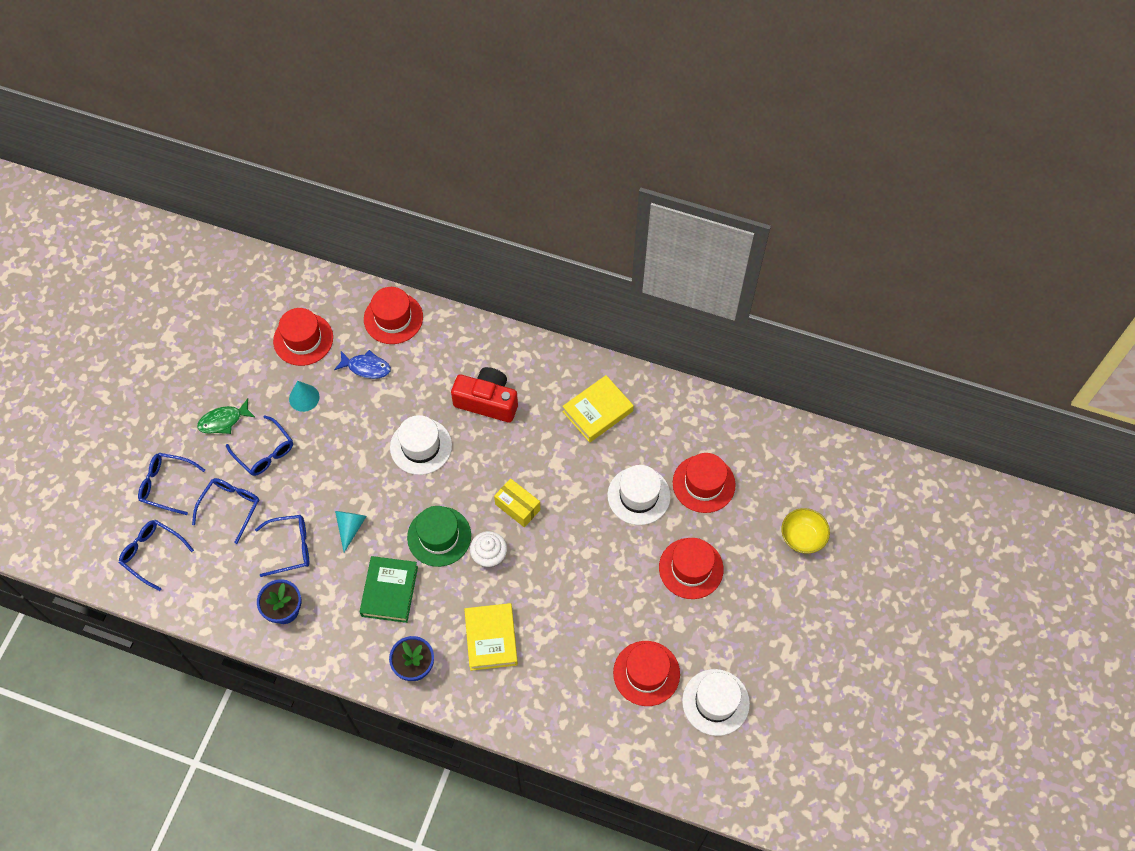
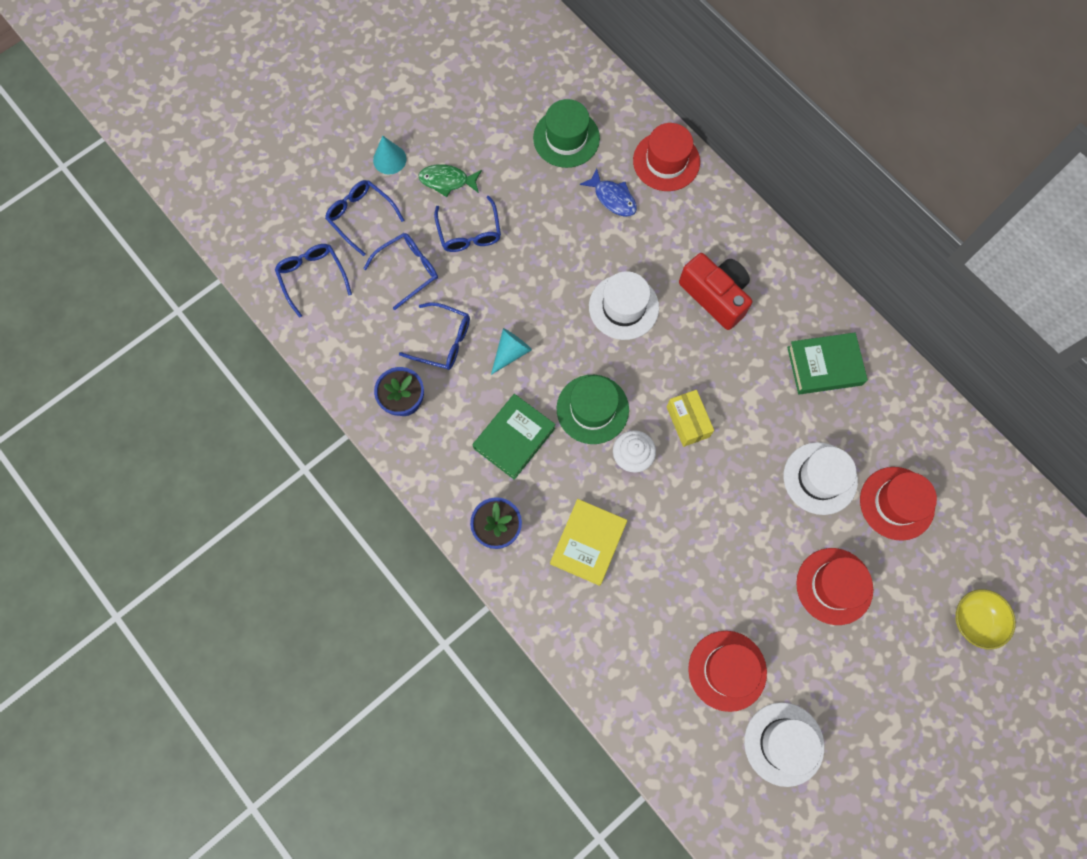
camera: 30 degrees right, 10 degrees up
(303, 339) = (566, 138): red hat -> green hat
(304, 397) = (536, 197): turquoise cone -> turquoise cone (389, 159)
(597, 411) = (824, 366): yellow book -> green book

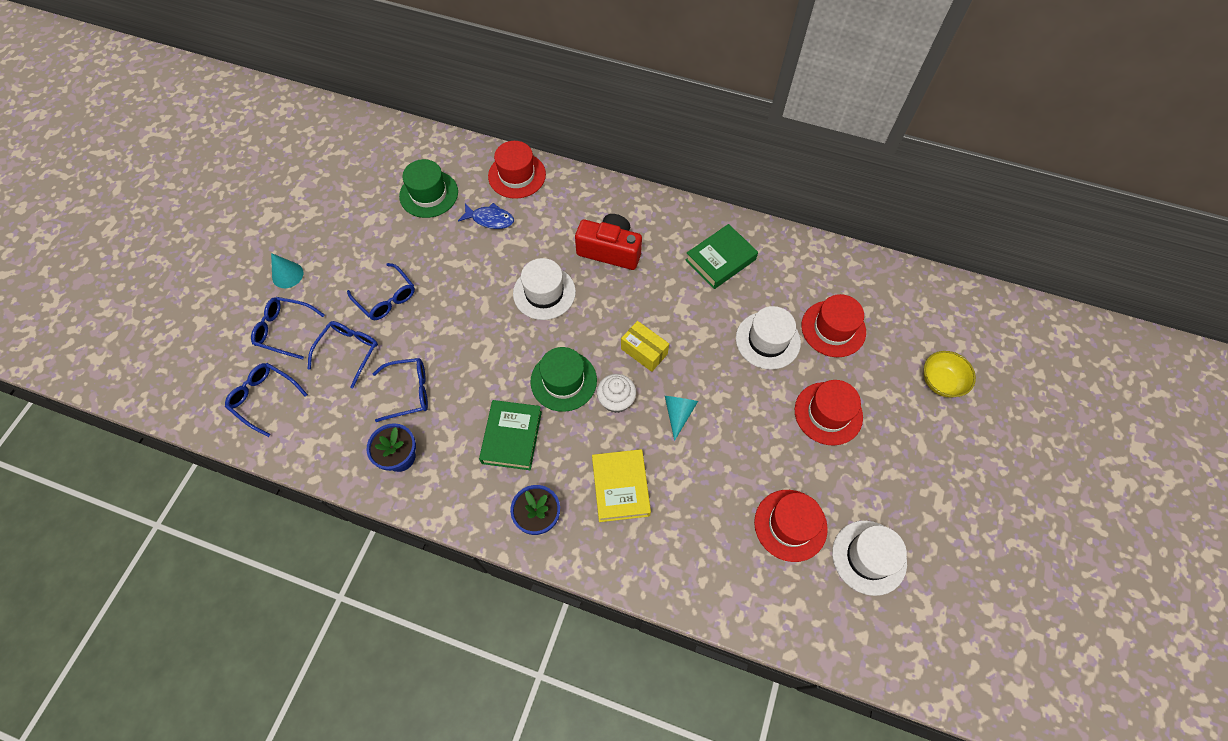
camera: 30 degrees left, 10 degrees down
(447, 181) = (346, 268): green fish -> none
(510, 352) = (471, 372): turquoise cone -> turquoise cone (678, 413)

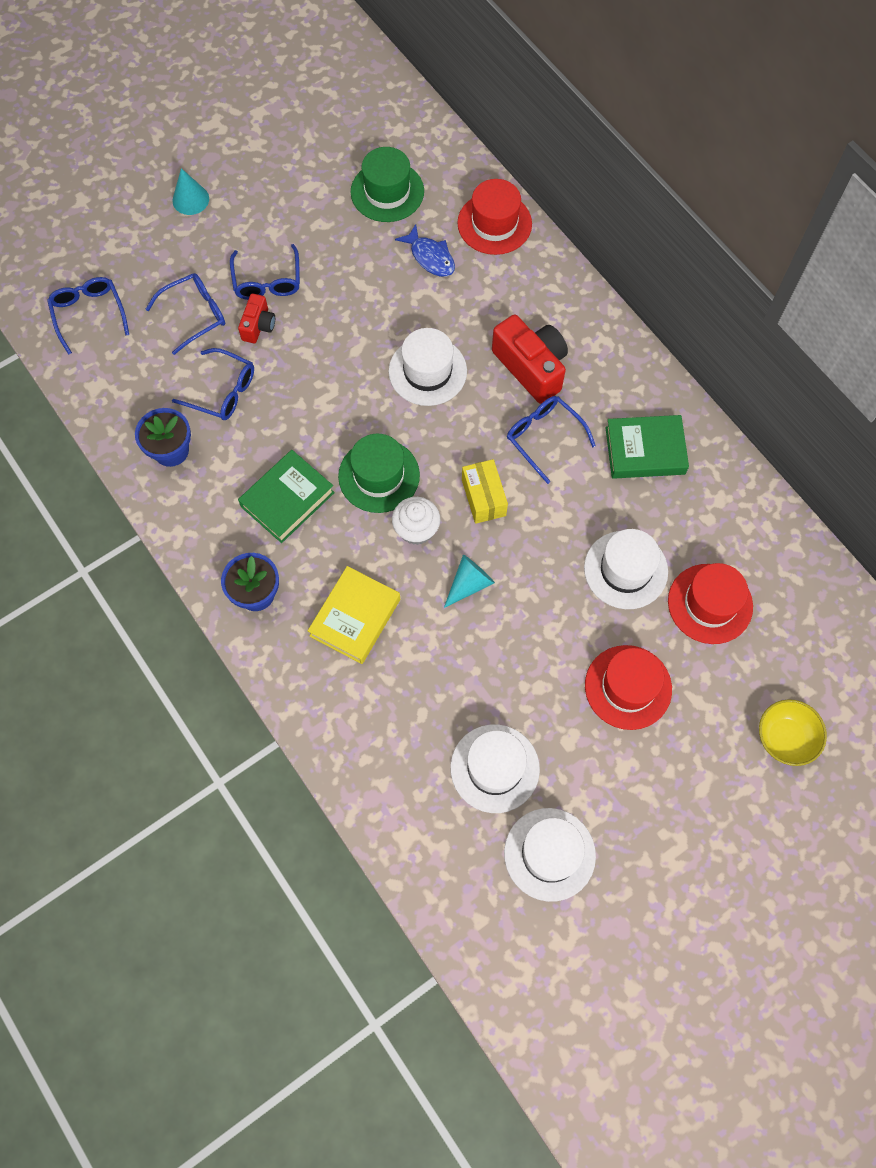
camera: 35 degrees right, 5 degrees up
(285, 330) = (151, 256): blue glasses -> blue glasses (544, 437)
(402, 331) = (258, 326): none -> red camera
(790, 525) = (495, 768): red hat -> white hat

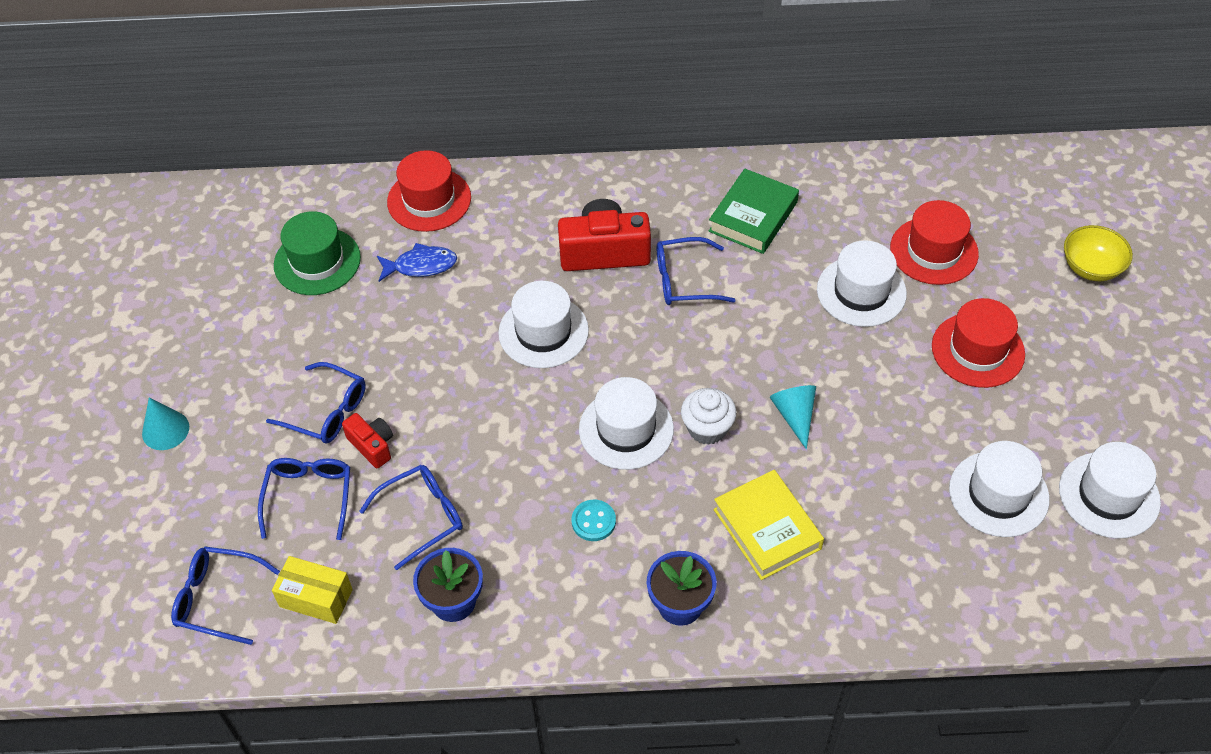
camera: 55 degrees left, 15 degrees down
(287, 499) = (593, 521): green book -> turquoise button
(379, 476) = (626, 429): green hat -> white hat
(483, 497) = (712, 358): yellow box -> yellow box (316, 598)

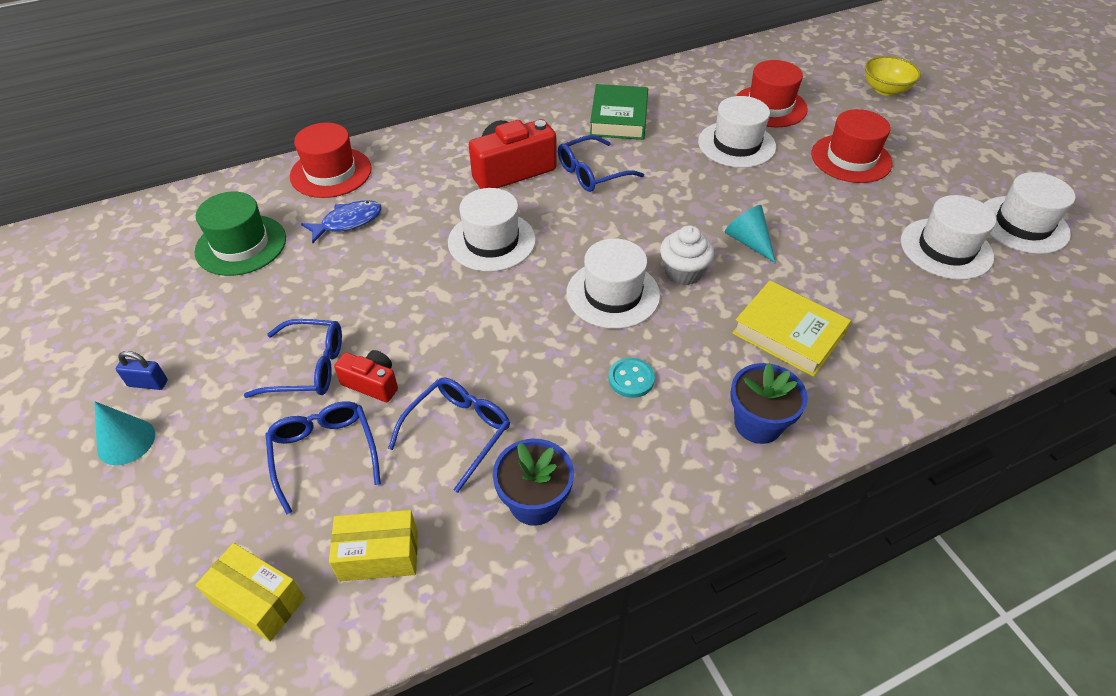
camera: 25 degrees left, 5 degrees down
(197, 381) = (148, 383): none -> blue padlock
(218, 599) = (258, 600): blue glasses -> yellow box

